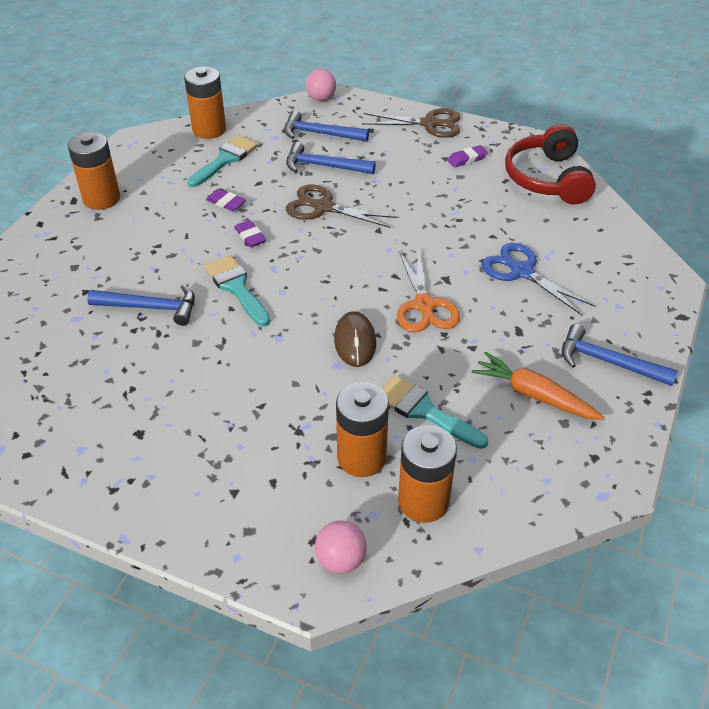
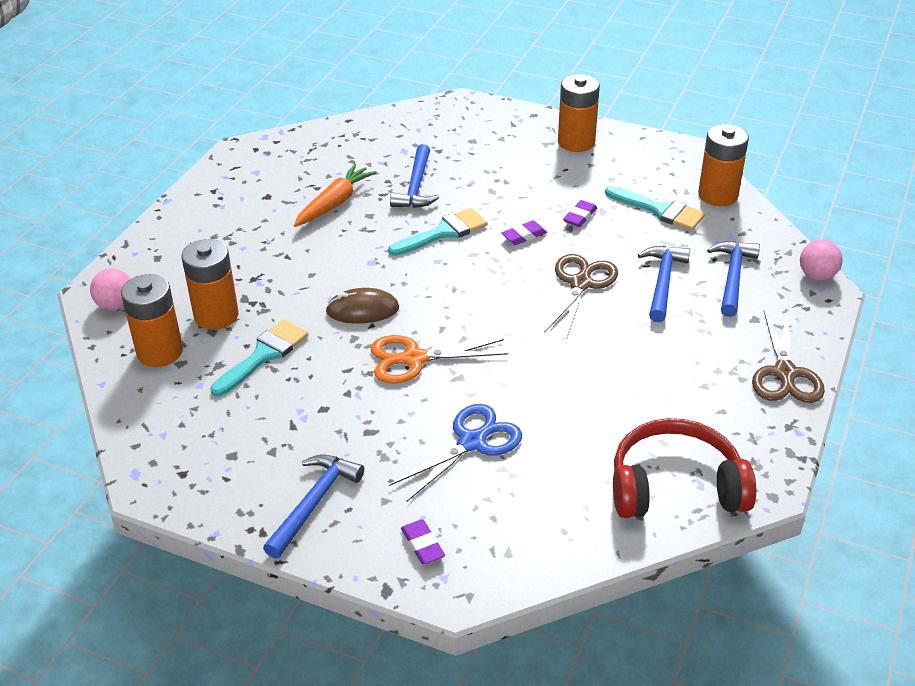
camera: 90 degrees right, 5 degrees down
(467, 159) = (706, 406): purple eraser -> purple eraser (422, 545)
(534, 395) = (272, 435): orange carrot -> orange carrot (334, 203)

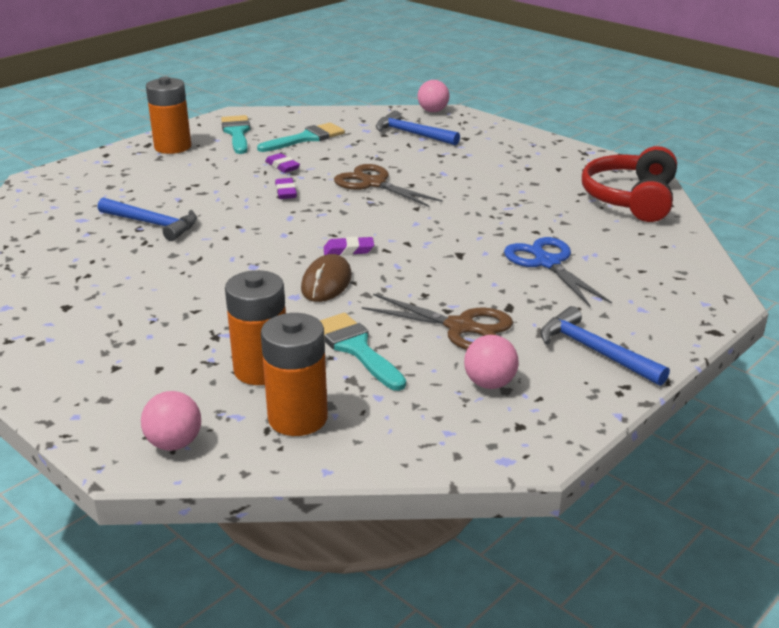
camera: 70 degrees left, 10 degrees down
(237, 444) = (489, 383): none -> pink ball
(334, 203) = (129, 269): orange carrot -> none
(414, 359) = (420, 269): orange scissors -> none
(422, 545) = (665, 306): purple eraser -> purple eraser (348, 250)
(443, 232) = (243, 224): turquoise brush -> turquoise brush (237, 133)
(663, 282) = (398, 156): blue hammer -> none
(718, 195) = (308, 117): orange battery -> none
(785, 373) = (530, 142): brown scissors -> brown scissors (460, 327)

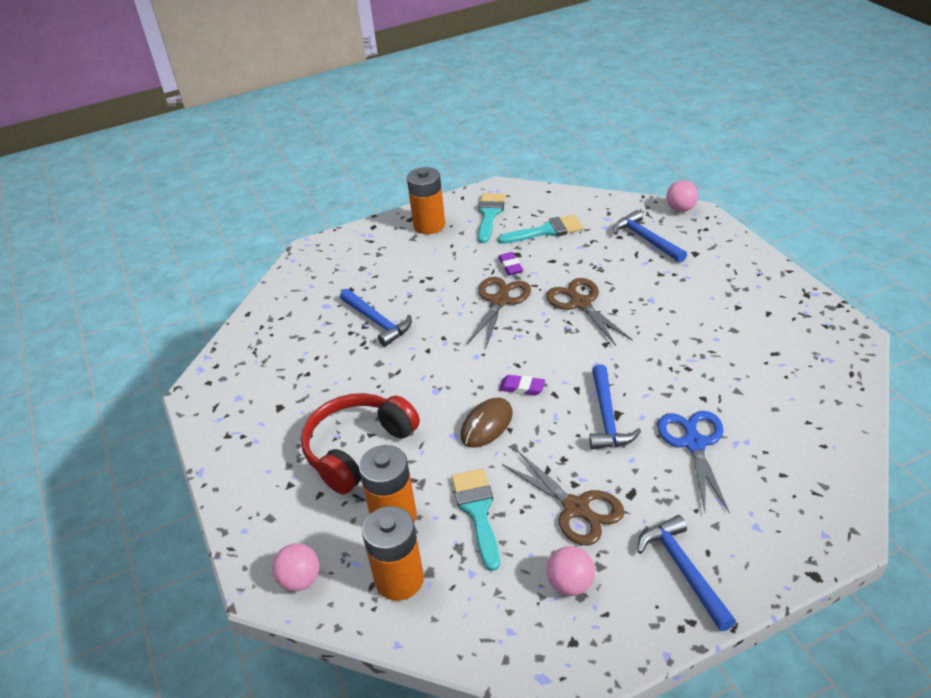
camera: 25 degrees right, 10 degrees up
(286, 192) = (499, 301): purple eraser -> brown scissors
(450, 258) = (607, 417): none -> blue hammer
(631, 199) = (822, 371): red headphones -> red headphones (358, 449)

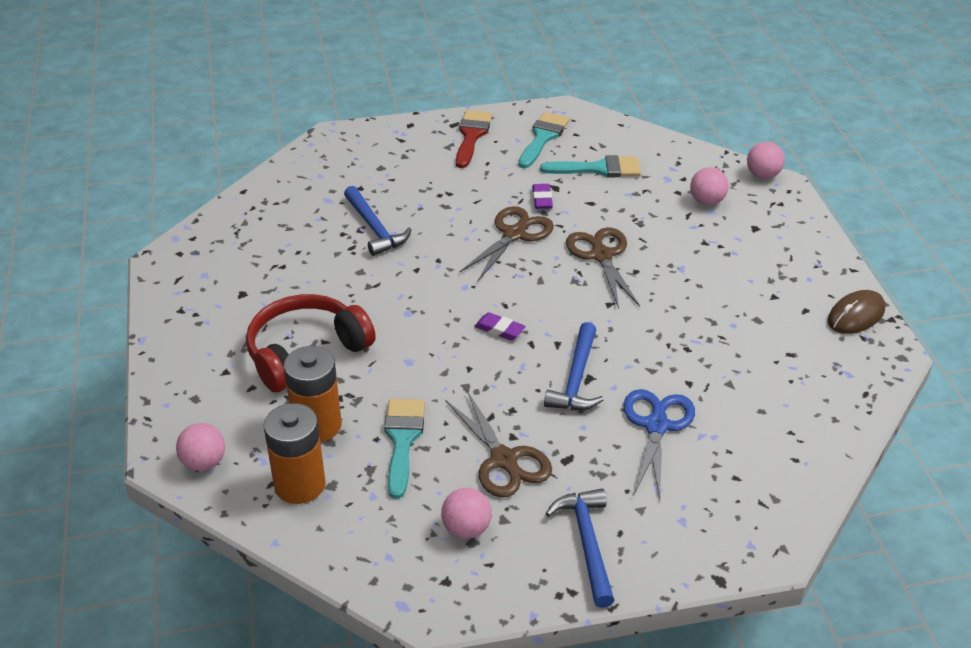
camera: 10 degrees right, 0 degrees up
(429, 225) = (471, 136): orange battery -> red brush
(486, 425) = (447, 358): brown mouse -> brown mouse (856, 315)
(646, 239) = (707, 201): blue hammer -> pink ball

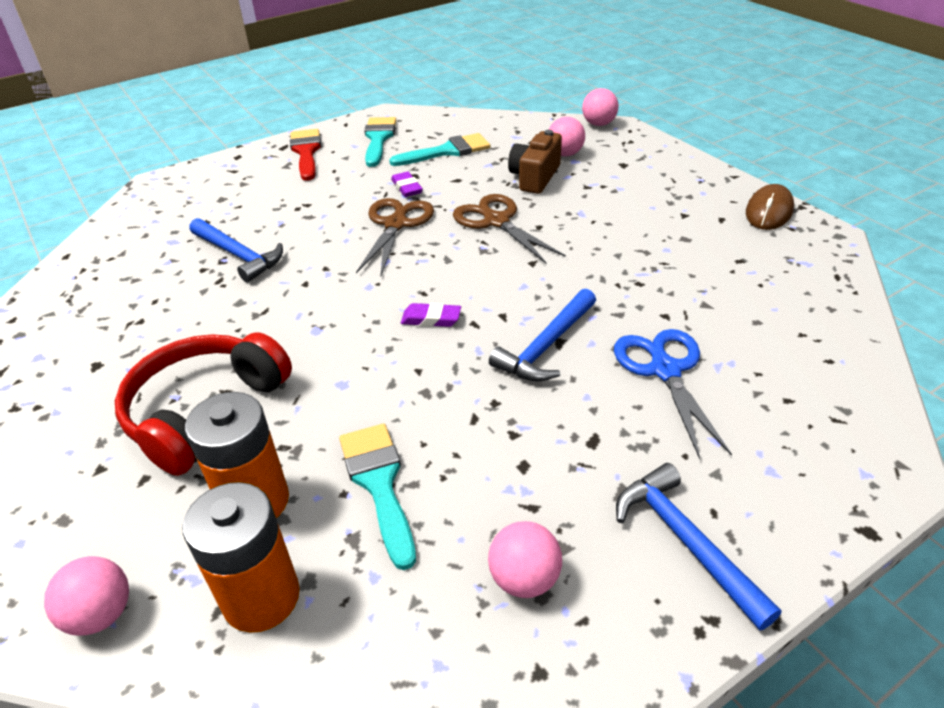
camera: 20 degrees left, 0 degrees up
(504, 460) = (520, 466): brown scissors -> none
(576, 379) = (546, 346): blue hammer -> blue hammer turned 45 degrees clockwise
(663, 219) = (535, 177): none -> brown camera

